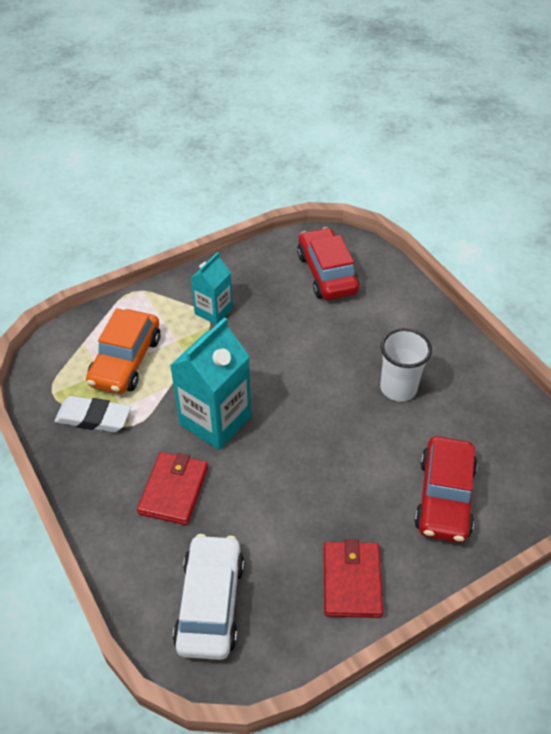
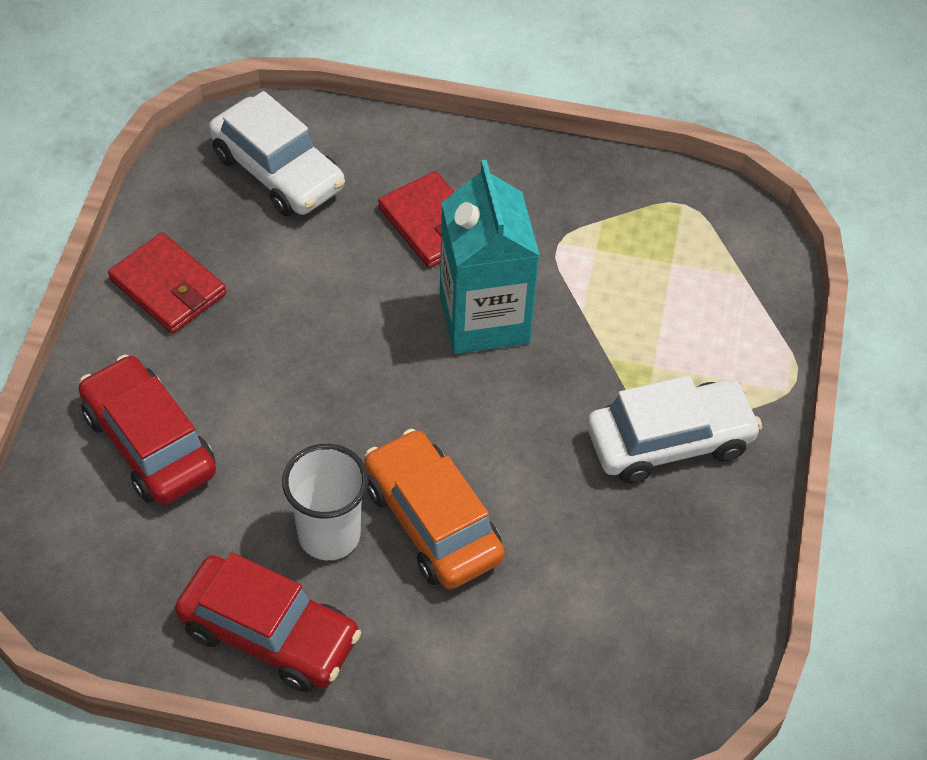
camera: 130 degrees right, 5 degrees up
(93, 418) = (605, 218): white eraser -> none
(126, 361) = (668, 296): orange car -> orange car (432, 522)
(213, 311) = (669, 441): turquoise carton -> white car
(326, 273) = (613, 634): red car -> red car (269, 633)

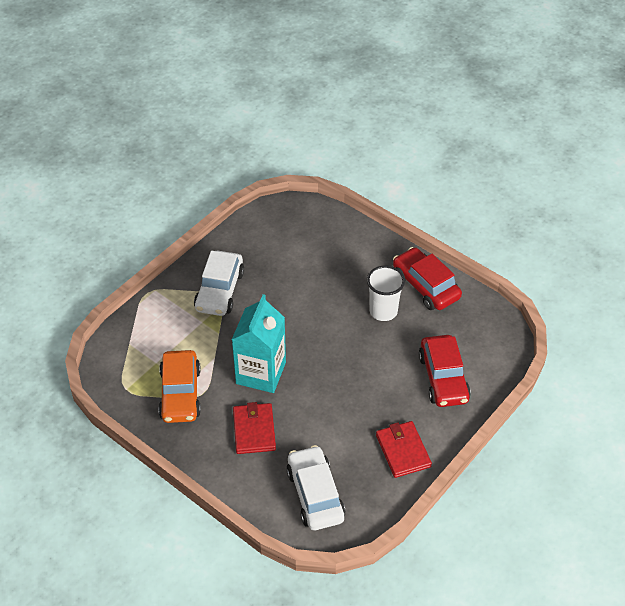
camera: 150 degrees left, 5 degrees down
(432, 522) = (338, 300): orange car -> orange car (180, 394)
(669, 441) = (220, 291): white car -> white car turned 90 degrees counterclockwise

